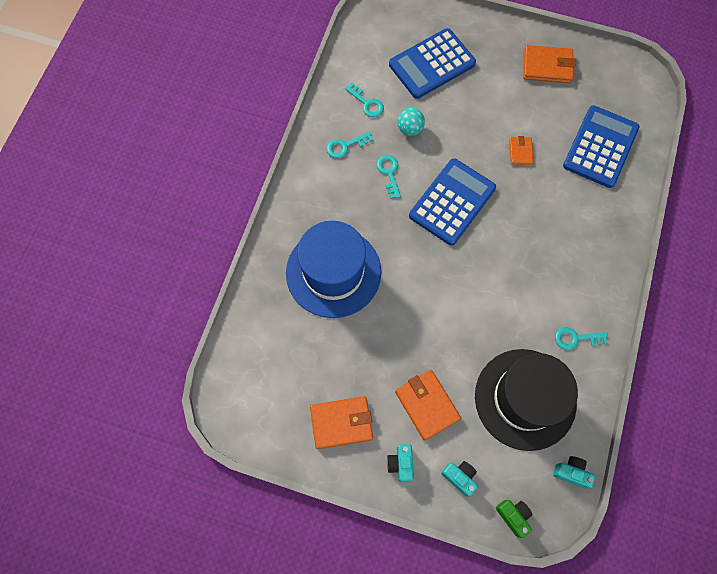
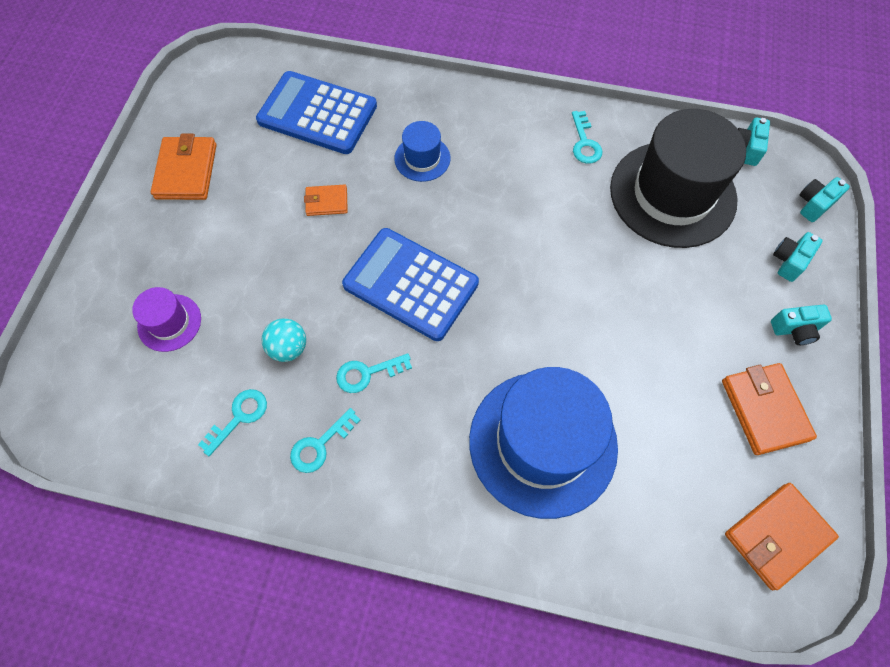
camera: 95 degrees left, 5 degrees down
(345, 146) = (320, 445): turquoise key -> turquoise key turned 75 degrees clockwise
(427, 405) = (710, 303): orange wallet -> orange wallet (777, 536)
(432, 64) = (169, 322): blue calculator -> purple hat
(513, 516) = (814, 204): green camera -> turquoise camera
(559, 216) = (422, 158): none -> blue hat

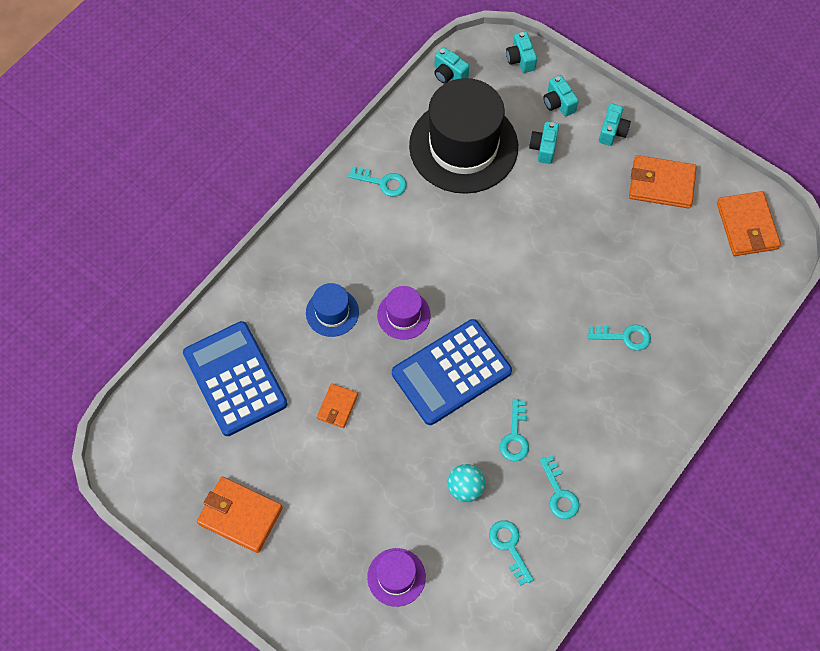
camera: 65 degrees left, 0 degrees up
(317, 113) = (235, 379): blue calculator -> blue calculator turned 105 degrees clockwise
(451, 217) = (403, 315): none -> purple hat
(542, 443) = (624, 337): blue hat -> turquoise key
(723, 268) = (543, 148): none -> turquoise camera

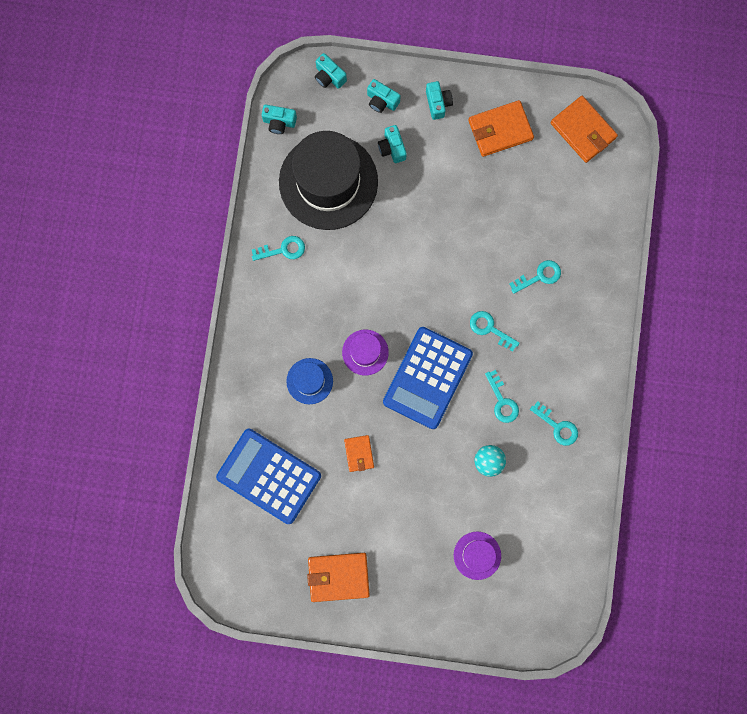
camera: 30 degrees left, 15 degrees up
(509, 547) = (544, 487): turquoise key -> turquoise key (490, 329)

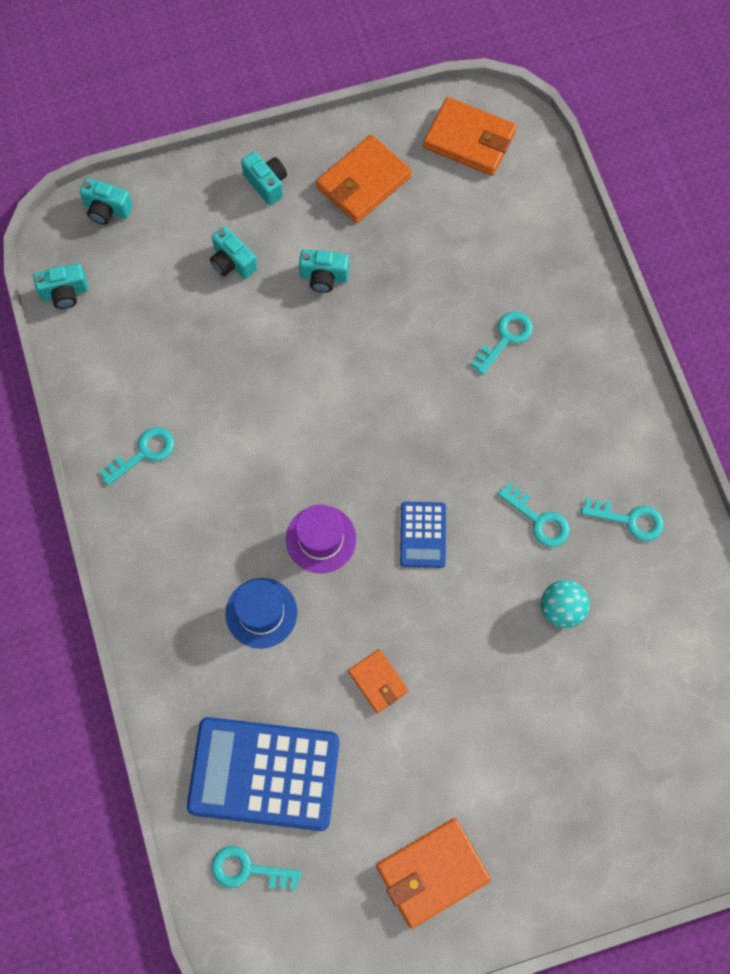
camera: 25 degrees left, 10 degrees down
(328, 182) = (166, 339): black hat -> none
(382, 101) = (191, 210): turquoise camera -> turquoise camera (324, 277)
(427, 378) = (423, 535): blue calculator -> blue calculator, size x0.50
(477, 555) = (612, 747): purple hat -> none
(490, 329) = (475, 433): turquoise key -> turquoise key (248, 869)

